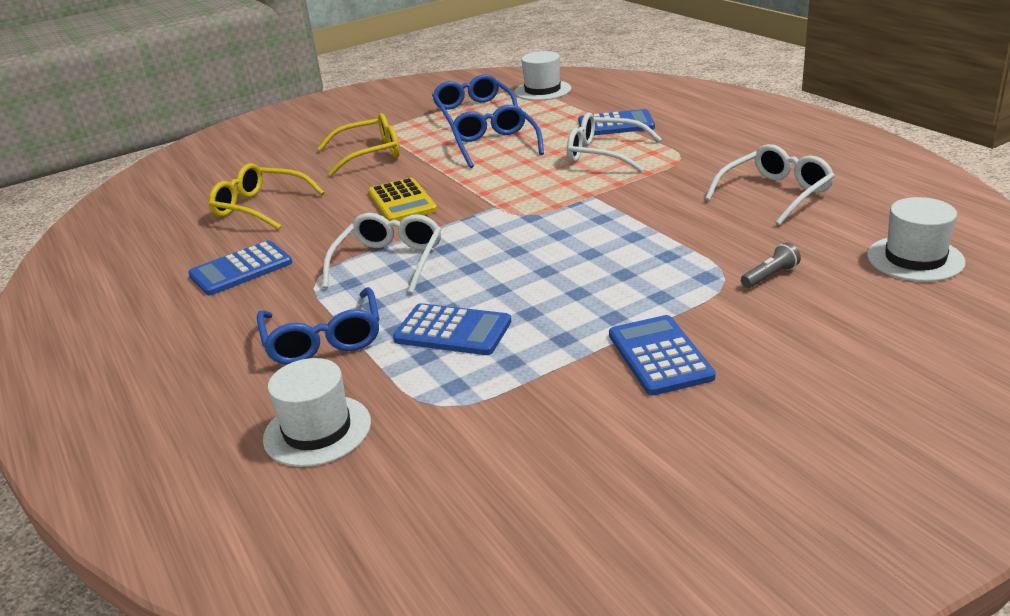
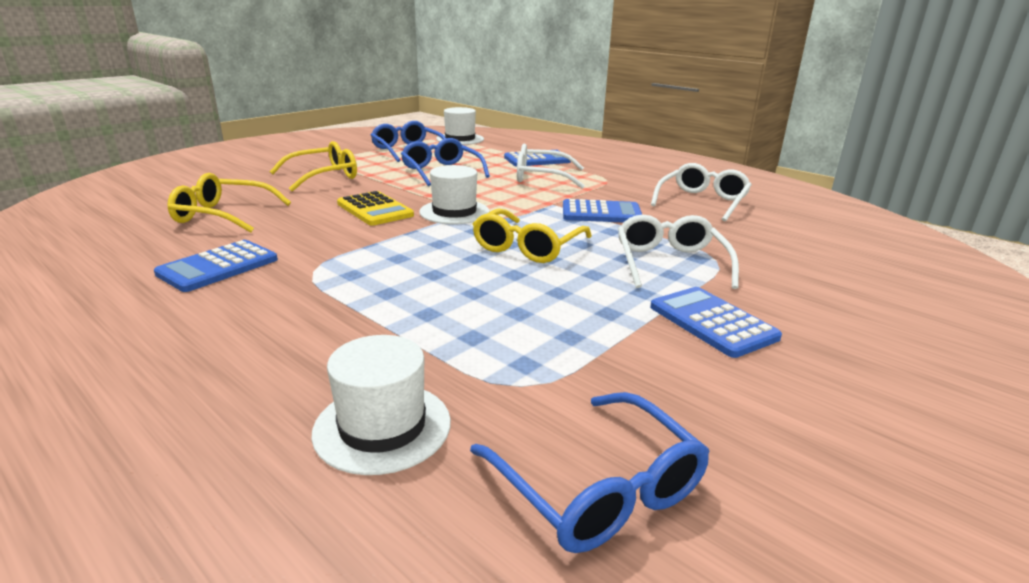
camera: 20 degrees left, 5 degrees down
(323, 339) = (345, 327): blue glasses -> blue glasses (597, 487)
(389, 262) = (386, 256): white glasses -> white glasses (670, 263)
(453, 331) = (489, 312): blue calculator -> blue calculator (601, 213)
(531, 255) = (528, 247): none -> yellow glasses
(770, 276) = (751, 256): grey flashlight -> none
(915, 259) = (850, 241): white hat -> white hat (454, 212)

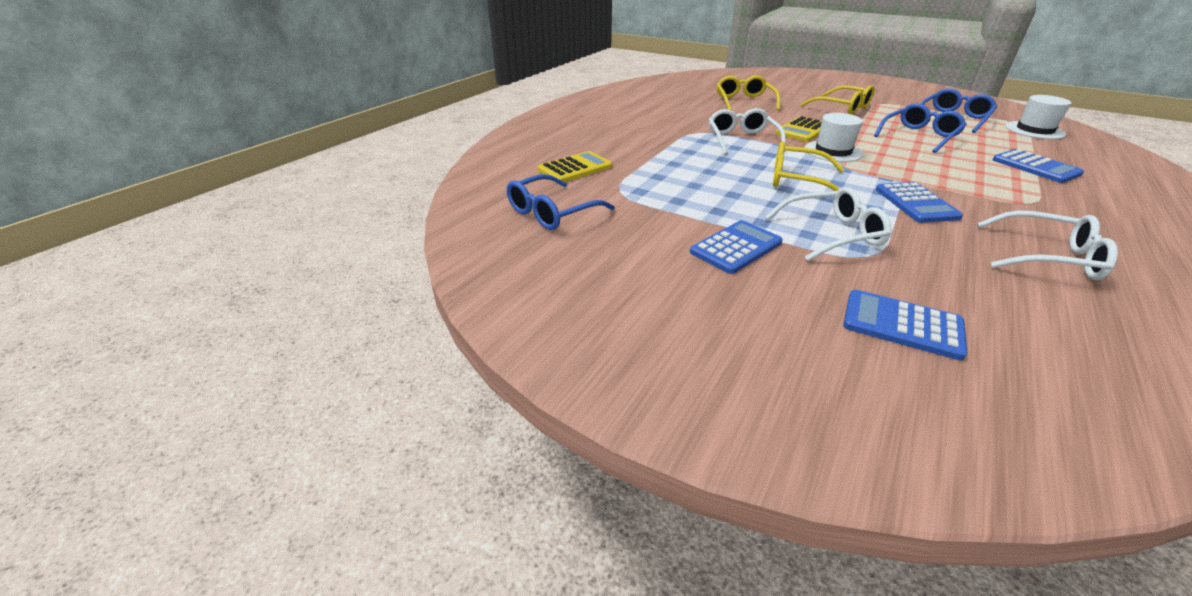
camera: 80 degrees right, 10 degrees up
(218, 267) = (683, 115): blue calculator -> blue calculator (902, 325)
(382, 427) = (575, 168): white hat -> yellow calculator
(542, 177) = (978, 173): white glasses -> white glasses (742, 140)

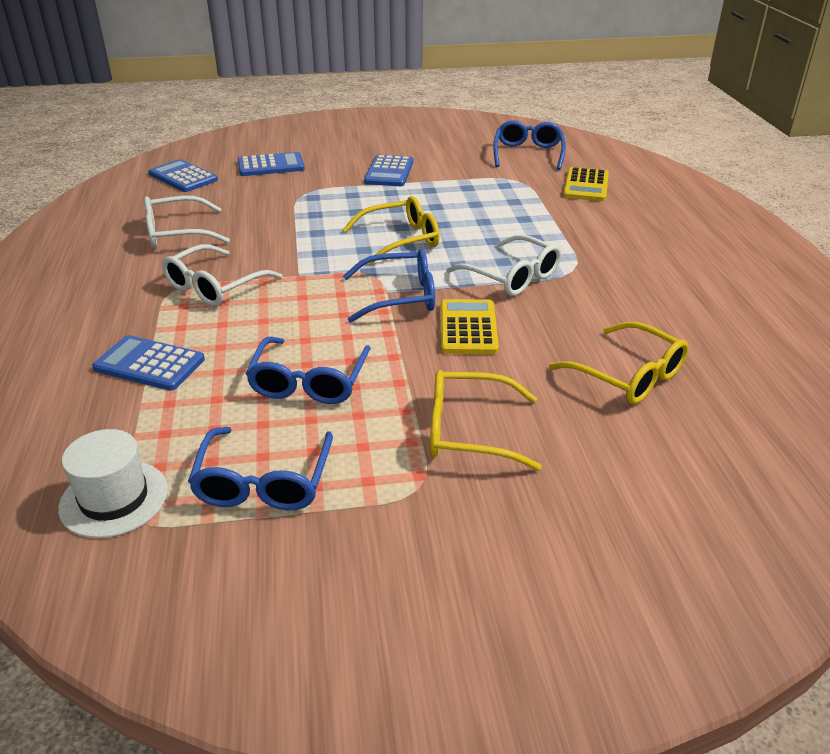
camera: 140 degrees right, 0 degrees up
(831, 234) = (336, 200): white glasses -> white glasses (215, 286)
(833, 151) = (399, 296): white hat -> blue glasses
(916, 203) = (283, 251): blue calculator -> blue calculator (183, 177)

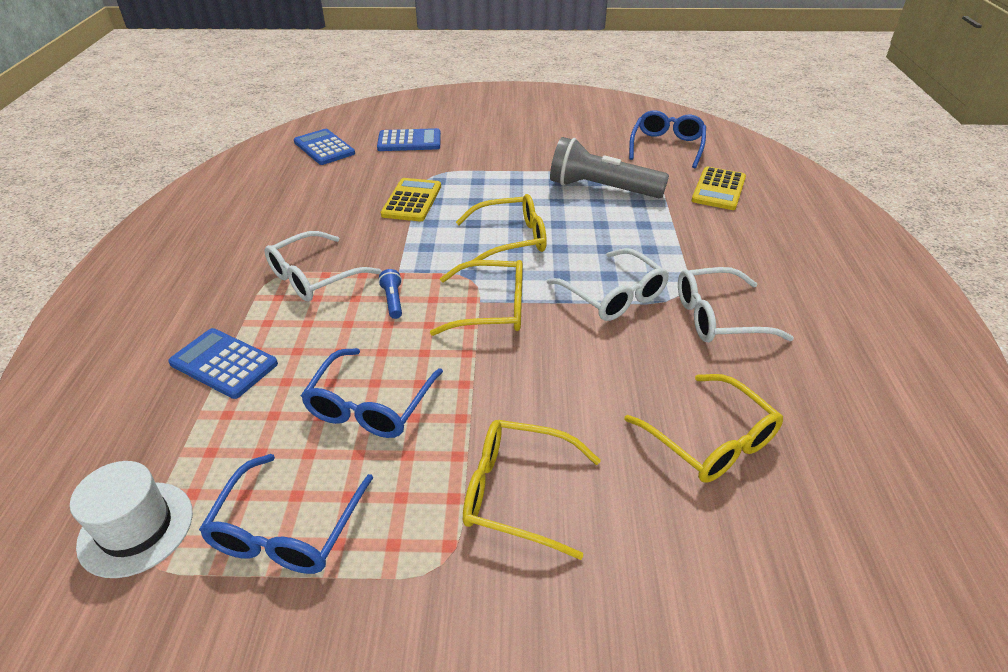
camera: 10 degrees right, 5 degrees up
(177, 233) = (299, 211): white glasses -> white glasses (719, 317)
(302, 298) = (393, 300): none -> blue flashlight
(389, 172) = (521, 157): blue calculator -> none
(399, 296) = (490, 308): blue glasses -> yellow glasses
(468, 328) = (551, 356): yellow calculator -> yellow calculator (412, 200)
(476, 192) = (601, 188): none -> grey flashlight

